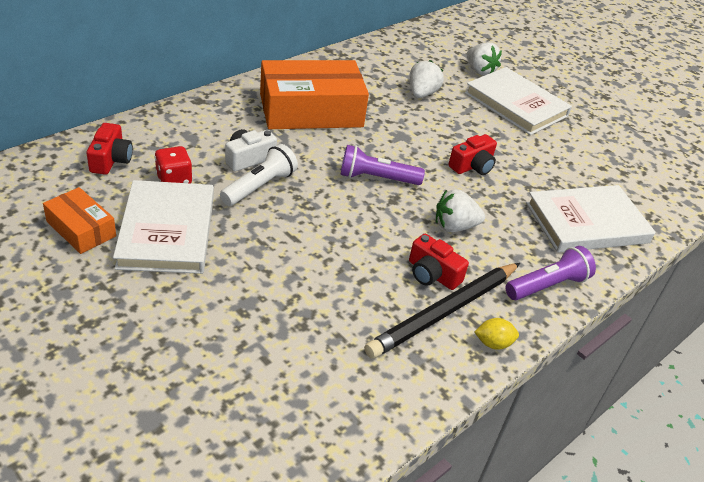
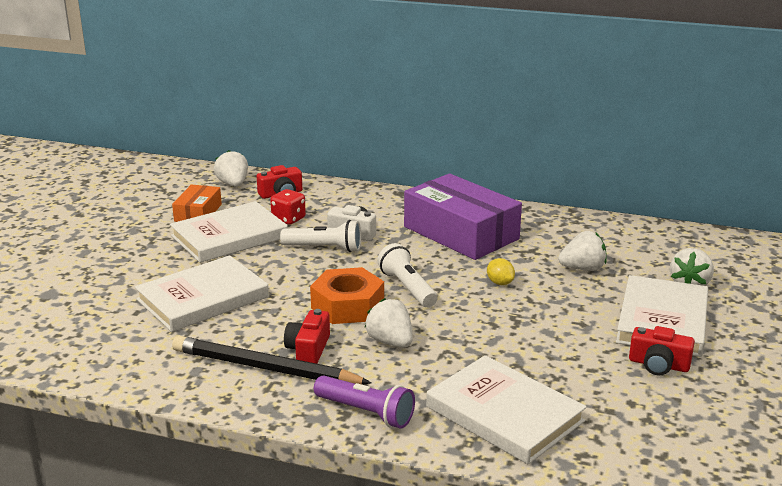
camera: 65 degrees right, 15 degrees down
(42, 178) = (233, 184): none -> white strawberry
(282, 301) = (203, 298): none -> white book
(311, 110) = (460, 233): orange box -> purple box
(376, 178) = (407, 288): purple flashlight -> white flashlight
(378, 221) = (348, 306): none -> orange nut
(472, 166) = (502, 326): red camera -> red camera (658, 365)
(493, 343) = (250, 402): yellow lemon -> yellow lemon (500, 283)

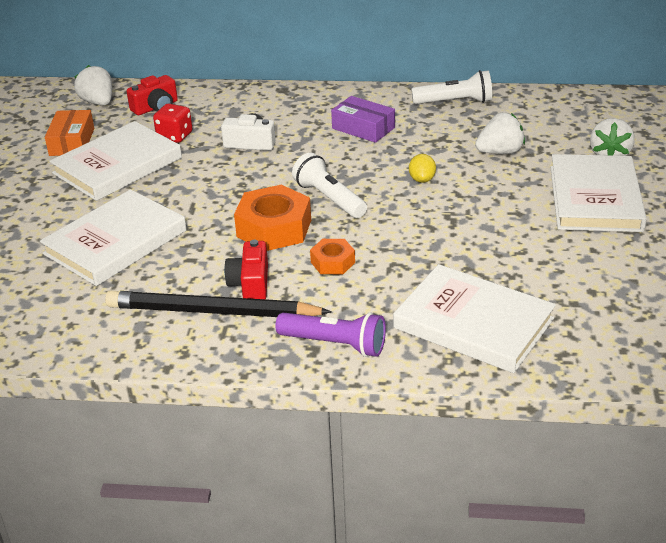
camera: 10 degrees left, 10 degrees up
(324, 248) = (226, 165): white flashlight -> white flashlight (455, 102)
(390, 342) = (332, 262): white strawberry -> orange nut
(460, 233) = (363, 128): purple box -> purple box, size x0.51
(500, 283) = (422, 179): yellow lemon -> yellow lemon turned 45 degrees clockwise
(658, 365) = (606, 247): red camera -> none

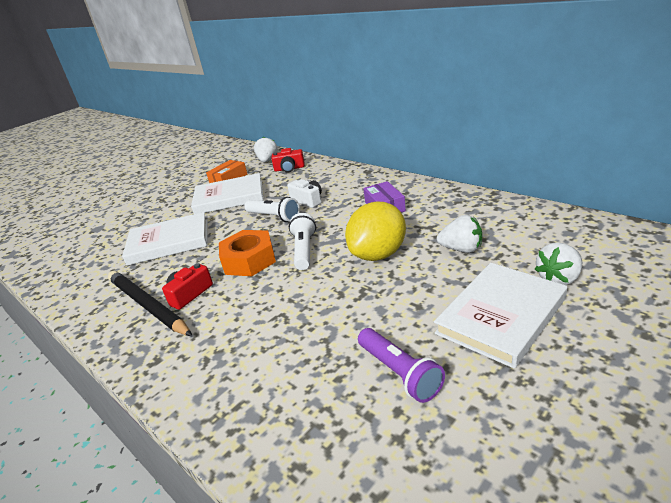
camera: 40 degrees right, 5 degrees down
(175, 136) = (276, 187): red dice -> none
(332, 262) = (248, 298): orange nut -> none
(335, 344) = (170, 363): purple flashlight -> purple flashlight (399, 373)
(422, 179) = (378, 254): yellow lemon -> yellow lemon, size x2.43
(455, 102) = (470, 202): white flashlight -> white flashlight (274, 217)
(473, 323) = (269, 393): white book -> none

